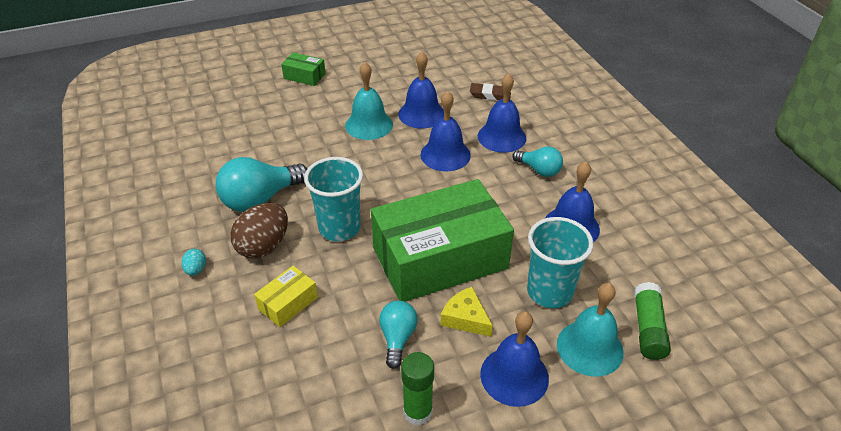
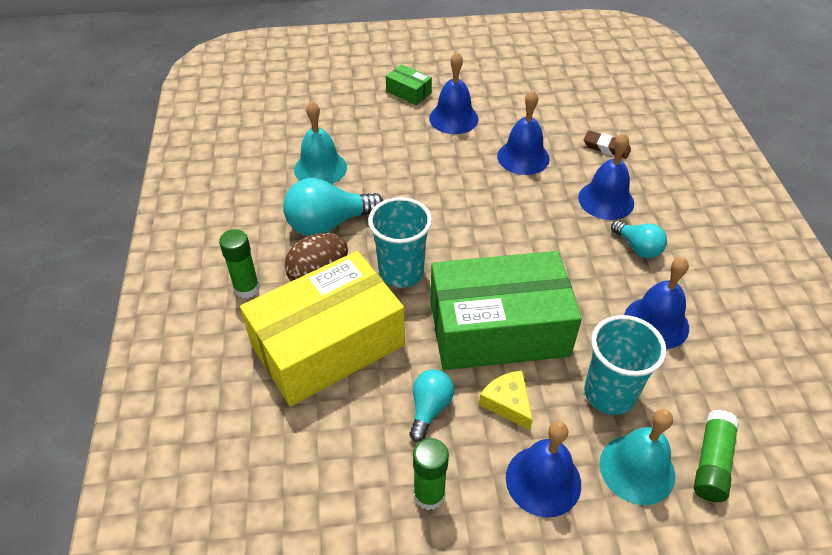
camera: 15 degrees right, 5 degrees up
(196, 270) = (246, 288): turquoise egg -> green glue stick
(288, 303) = (327, 344): yellow box -> yellow box, size x2.45
(369, 125) = (462, 160): turquoise bell -> turquoise bell (320, 168)
(445, 155) = (536, 210): blue bell -> blue bell (453, 118)

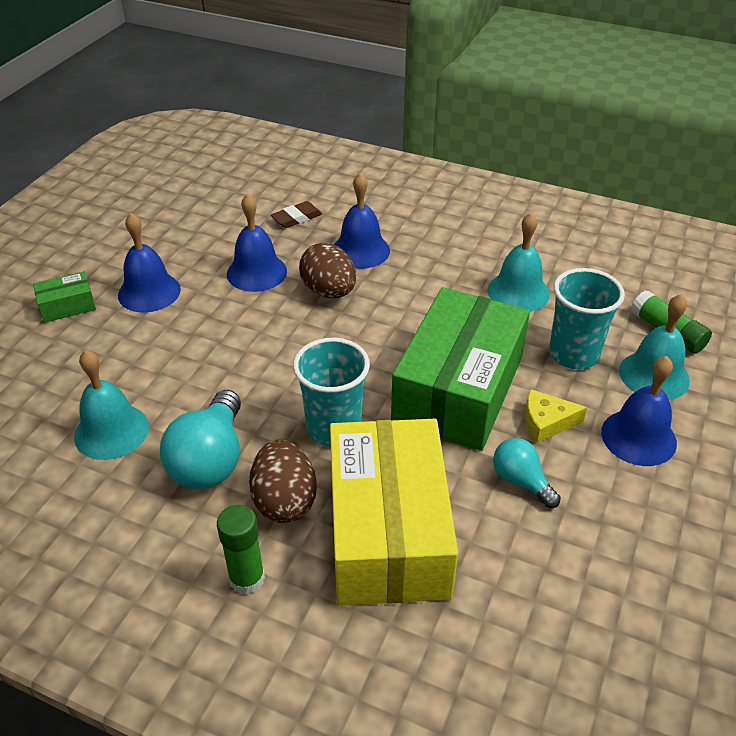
camera: 60 degrees left, 5 degrees down
(429, 495) = (617, 524): green glue stick -> none
(539, 204) = (329, 291): none -> brown egg
(638, 248) = (431, 261): turquoise light bulb -> none
(656, 322) = (518, 292): blue bell -> turquoise bell

